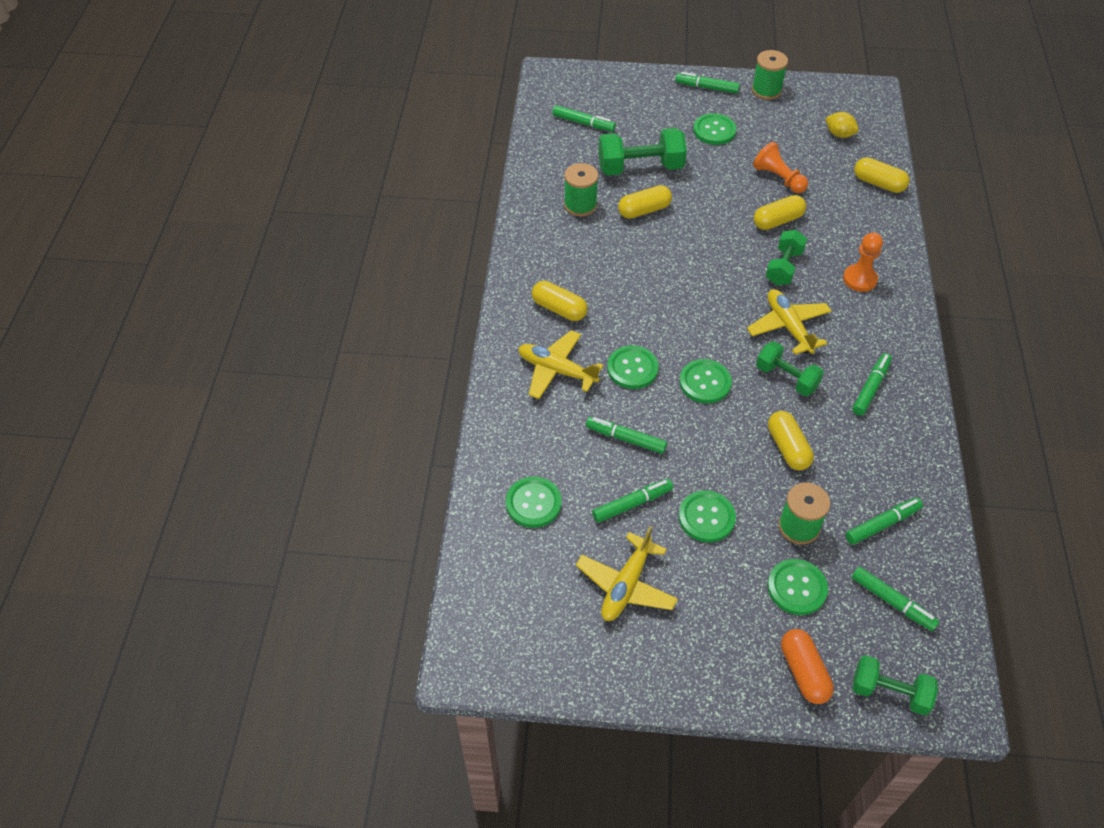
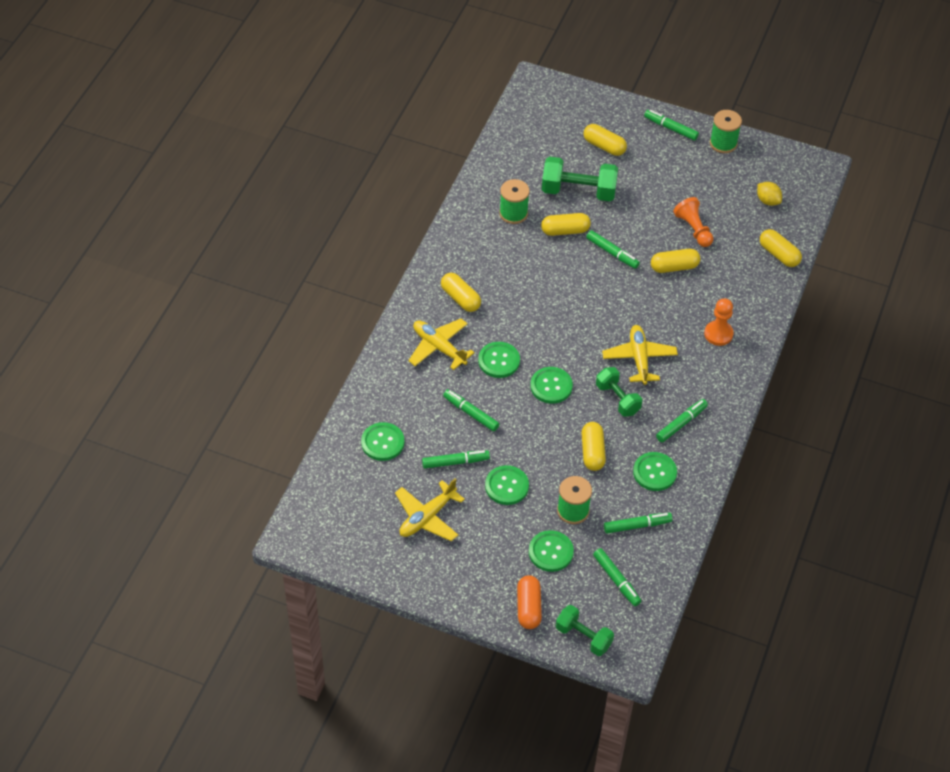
camera: 15 degrees right, 0 degrees up
(583, 123) = (547, 138): green marker -> green marker (612, 253)
(647, 118) = (604, 146): none -> yellow capsule
(714, 130) = (658, 171): green button -> green button (654, 472)
(783, 267) = (659, 308): green dumbbell -> none

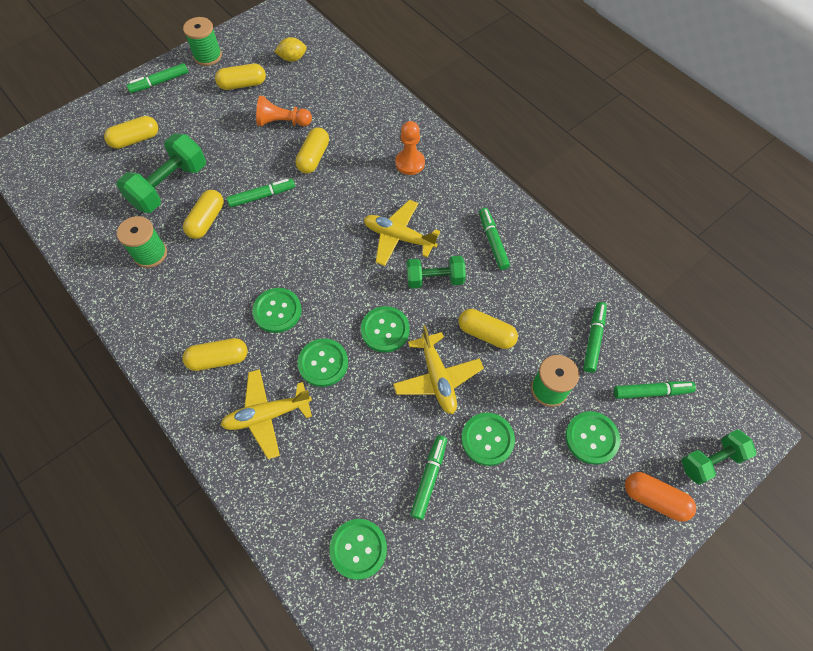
camera: 60 degrees left, 10 degrees up
(427, 517) = (488, 550): yellow plane -> yellow plane (437, 378)
(471, 413) = (373, 427): green marker -> none
(654, 472) = (538, 292): green button -> green button (277, 311)
(779, 254) = (354, 79): yellow capsule -> yellow capsule (242, 84)

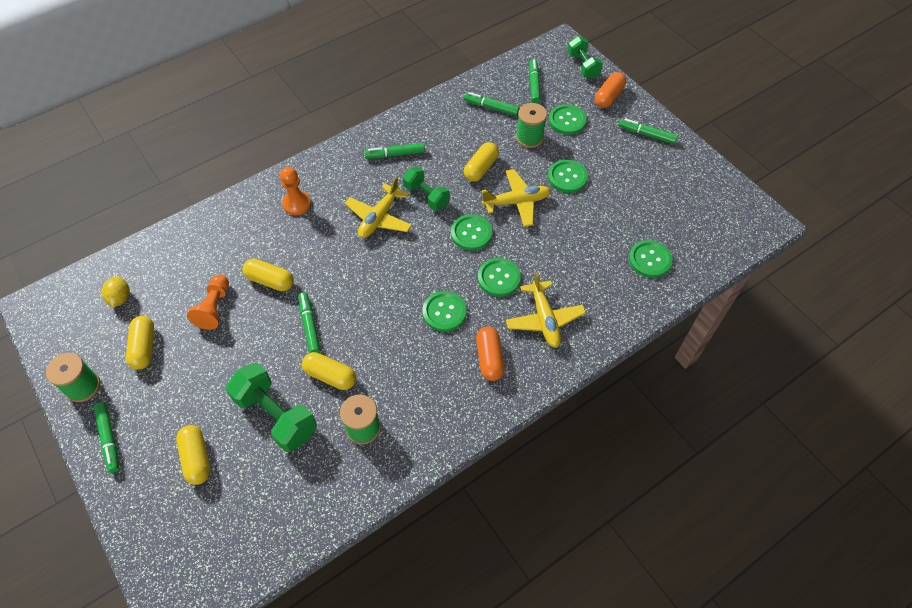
camera: 85 degrees left, 5 degrees down
(218, 359) = (489, 358): yellow capsule -> orange capsule
(429, 478) = (596, 214): green marker -> green marker (646, 134)
(435, 279) = (426, 196): green dumbbell -> green dumbbell turned 45 degrees counterclockwise

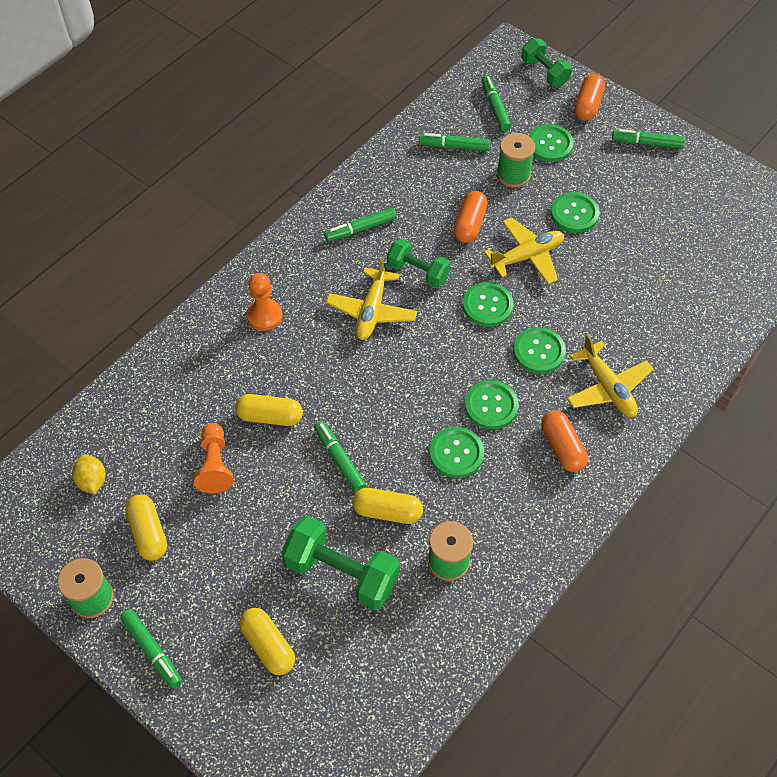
camera: 15 degrees left, 0 degrees up
(481, 168) = (470, 224): yellow capsule -> orange capsule
(649, 260) = (700, 291): green button -> green button (456, 453)

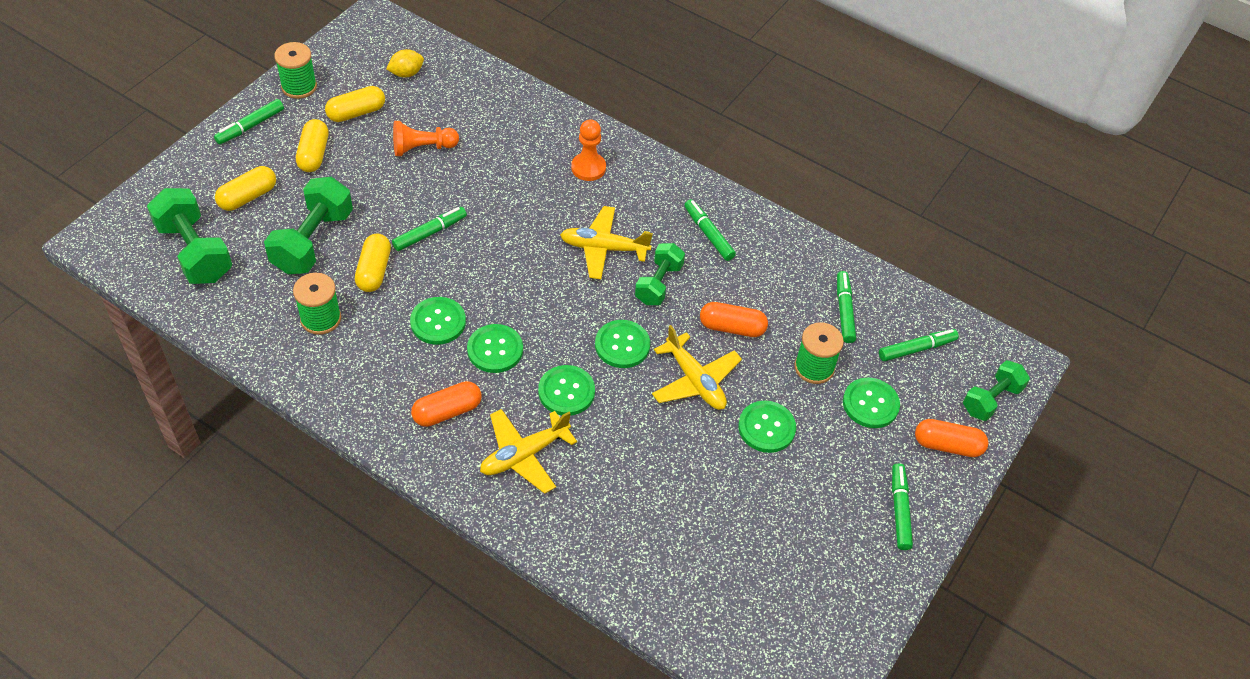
camera: 80 degrees right, 5 degrees down
(270, 416) = (474, 180): yellow capsule -> yellow capsule (314, 154)
(347, 698) = (195, 251): none -> green dumbbell

